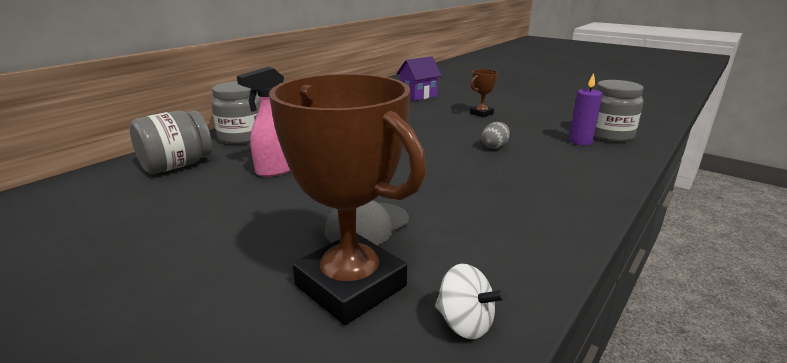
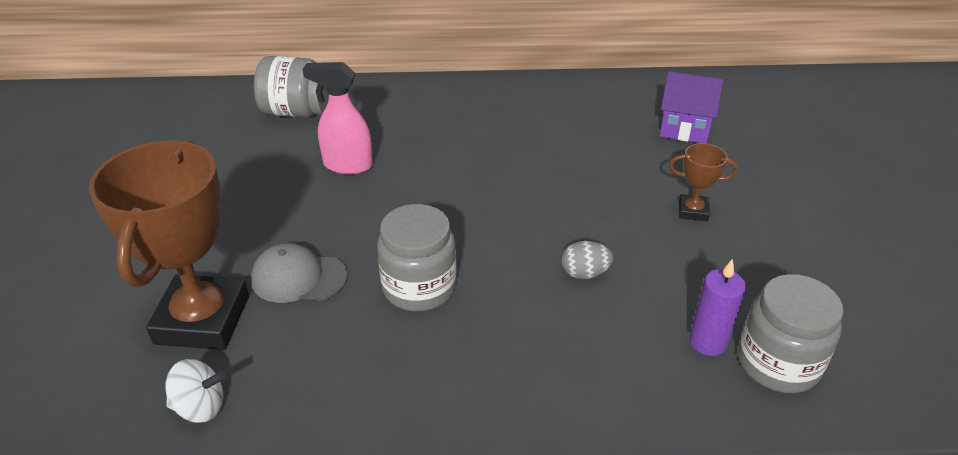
camera: 50 degrees right, 15 degrees up
(242, 137) = (393, 100): grey jar -> grey jar (419, 287)
(465, 323) = (200, 407): white spinning top -> white spinning top turned 90 degrees counterclockwise

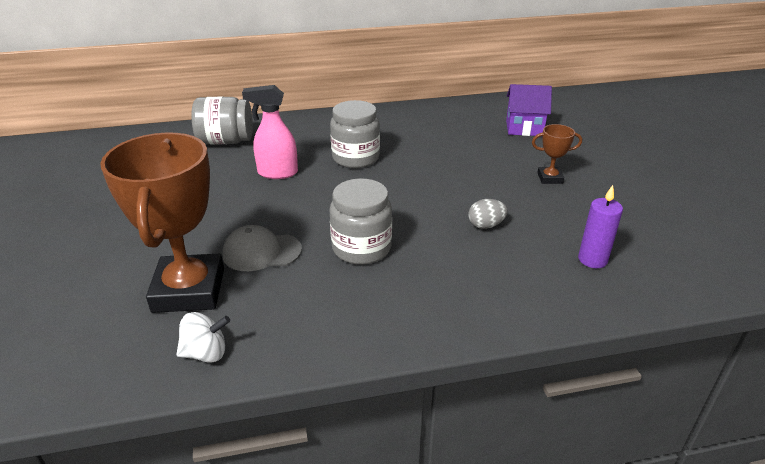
camera: 10 degrees left, 5 degrees down
(778, 363) = (647, 267): grey jar -> grey jar (355, 158)

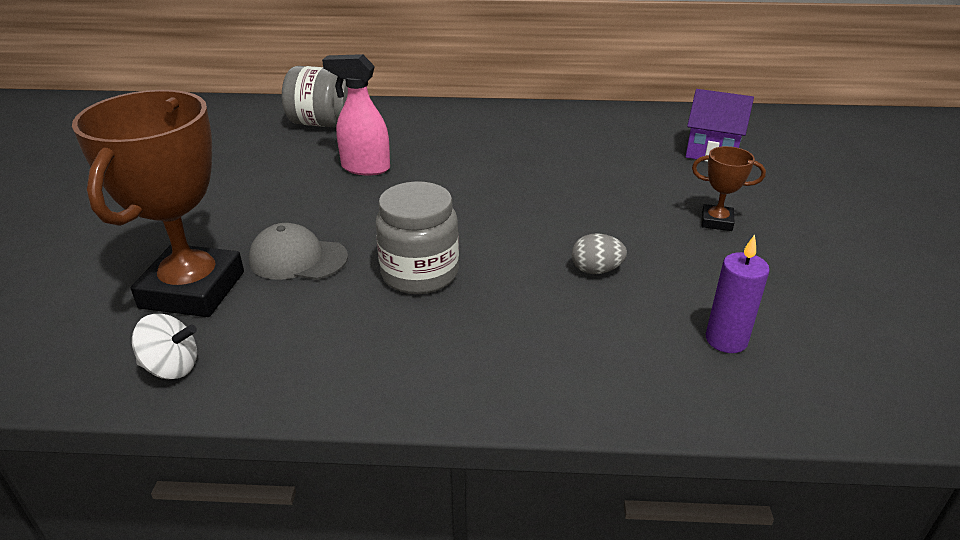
camera: 15 degrees right, 0 degrees up
(355, 158) = (469, 162): grey jar -> none

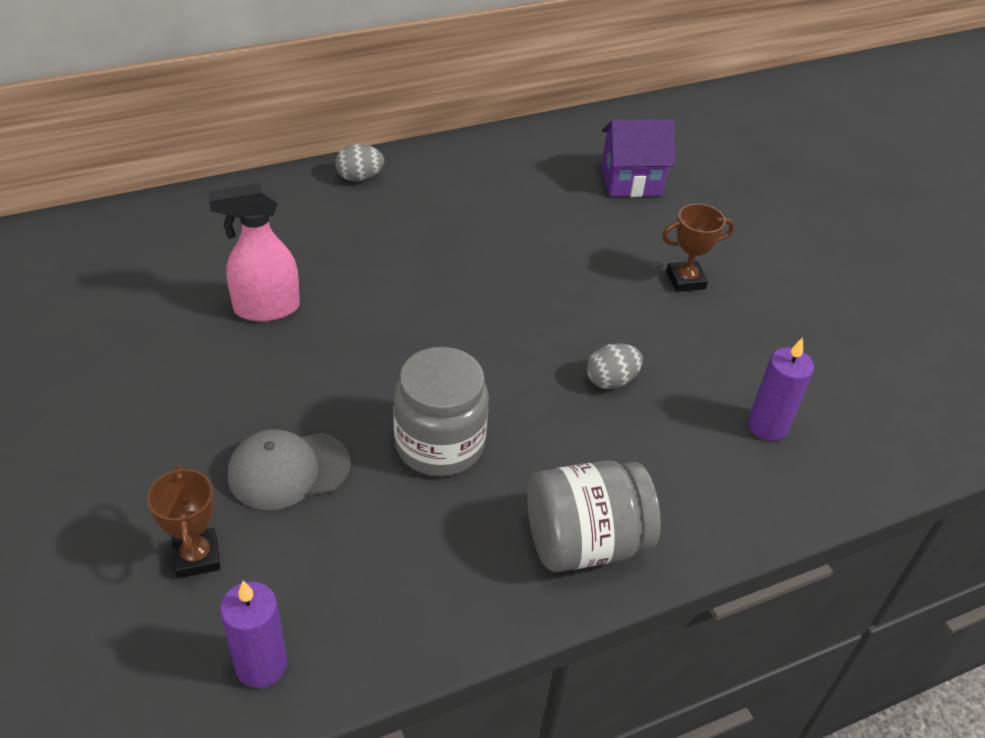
camera: 30 degrees left, 10 degrees up
(172, 367) = (261, 665): white spinning top -> purple candle
(192, 290) = (196, 557): brown trophy -> brown trophy, size x0.44
(325, 123) = (157, 247): grey jar -> grey jar (585, 542)
(492, 113) = (359, 177): none -> grey egg

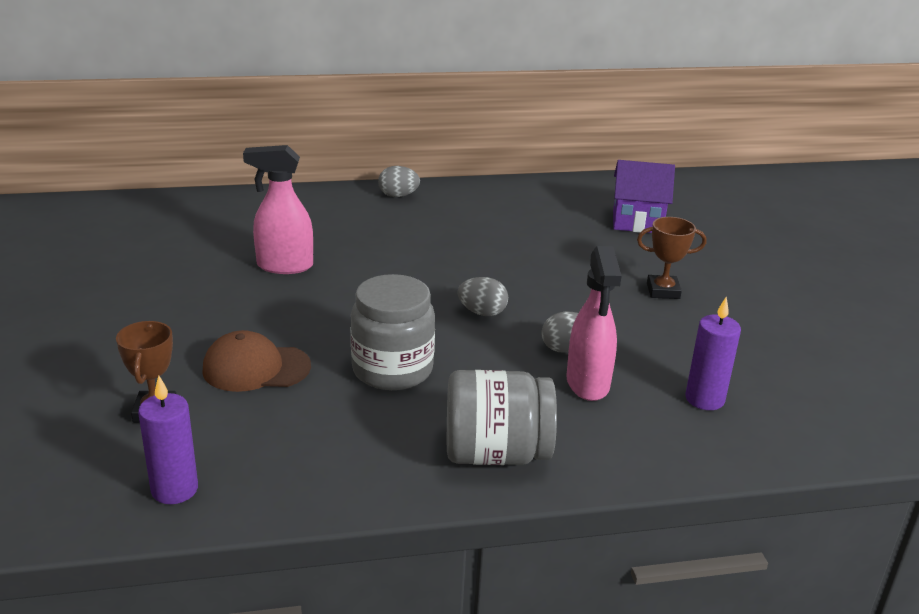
camera: 15 degrees right, 15 degrees down
(288, 470) = (256, 368): grey cap -> brown cap
(508, 343) = (482, 312): none -> grey egg
(648, 427) = (588, 384): none -> pink spray bottle

